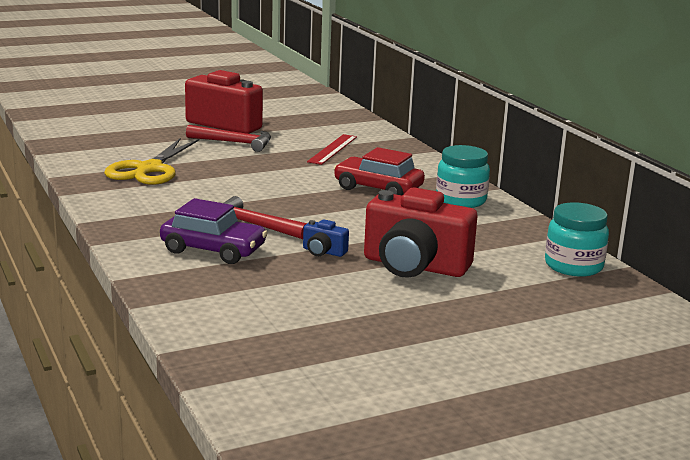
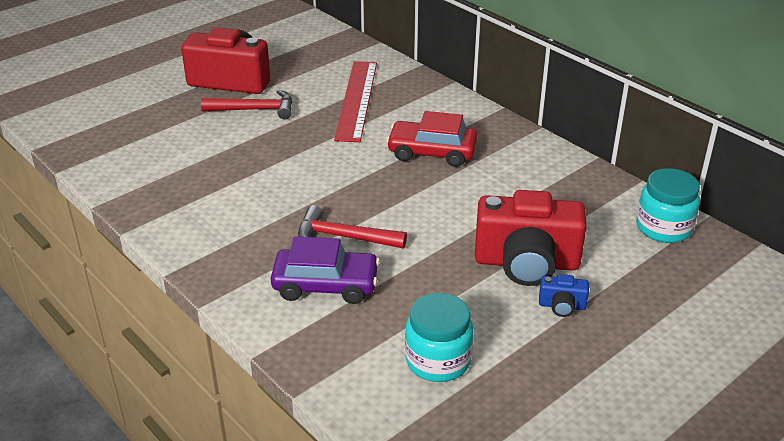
camera: 15 degrees left, 15 degrees up
(149, 169) = (191, 171): yellow scissors -> none
(323, 252) = (432, 262): blue camera -> blue camera (562, 306)
(332, 149) = (356, 100): red ruler -> red ruler, size x1.56
(461, 200) = (516, 153): turquoise jar -> turquoise jar (438, 360)

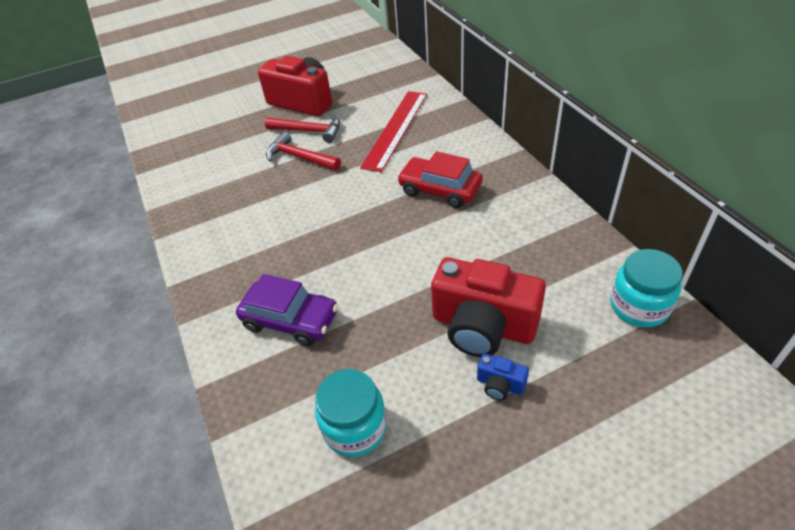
camera: 20 degrees right, 10 degrees up
(343, 237) = (327, 270): red hammer -> red hammer (299, 157)

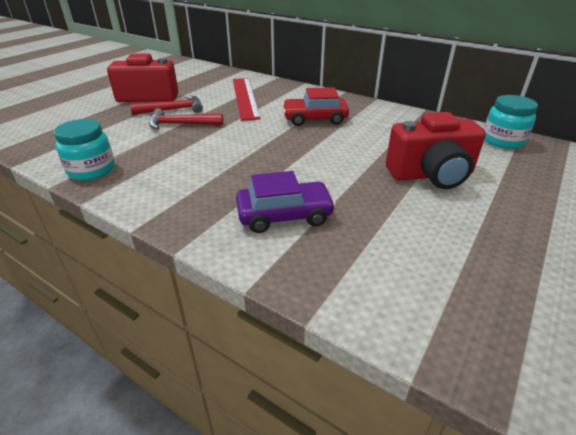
camera: 35 degrees left, 10 degrees down
(355, 427) = (419, 260): turquoise jar -> turquoise jar (91, 170)
(500, 385) = (481, 199): blue camera -> none

